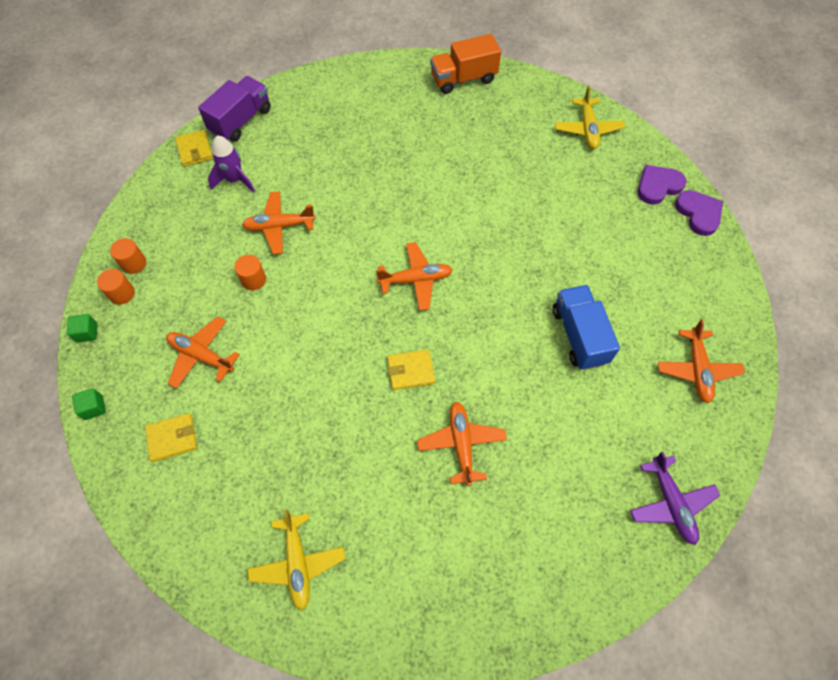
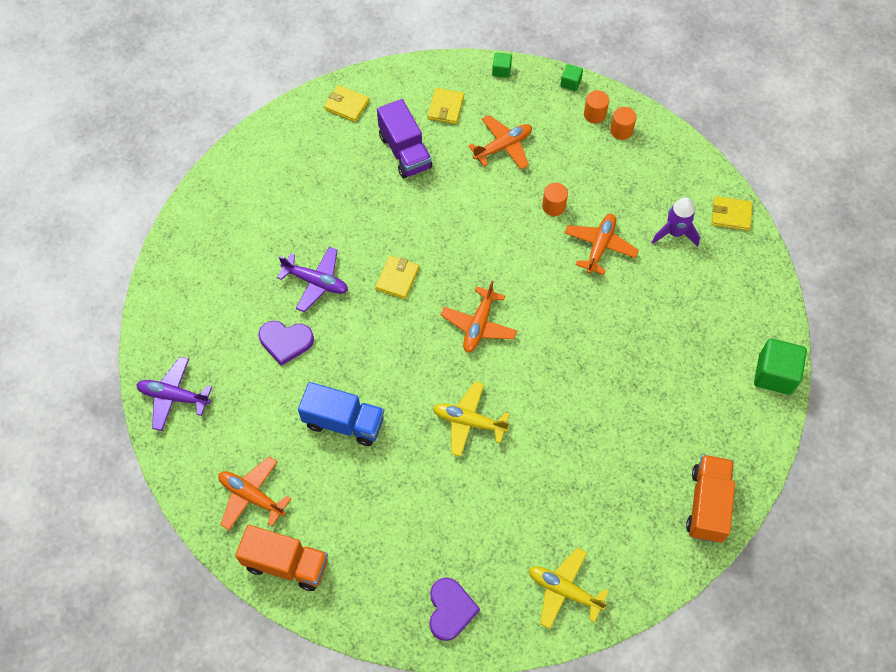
camera: 120 degrees right, 0 degrees up
(216, 553) = (347, 105): none -> yellow wallet
(241, 120) = (751, 266): purple truck -> purple truck (405, 151)
(298, 563) = (307, 146): yellow plane -> yellow plane (469, 422)
(333, 77) = (774, 374): none -> green cube
(461, 444) = (316, 282): orange plane -> purple plane
(698, 213) = (394, 625): purple heart -> purple heart (285, 342)
(723, 309) = (286, 563): none -> orange truck

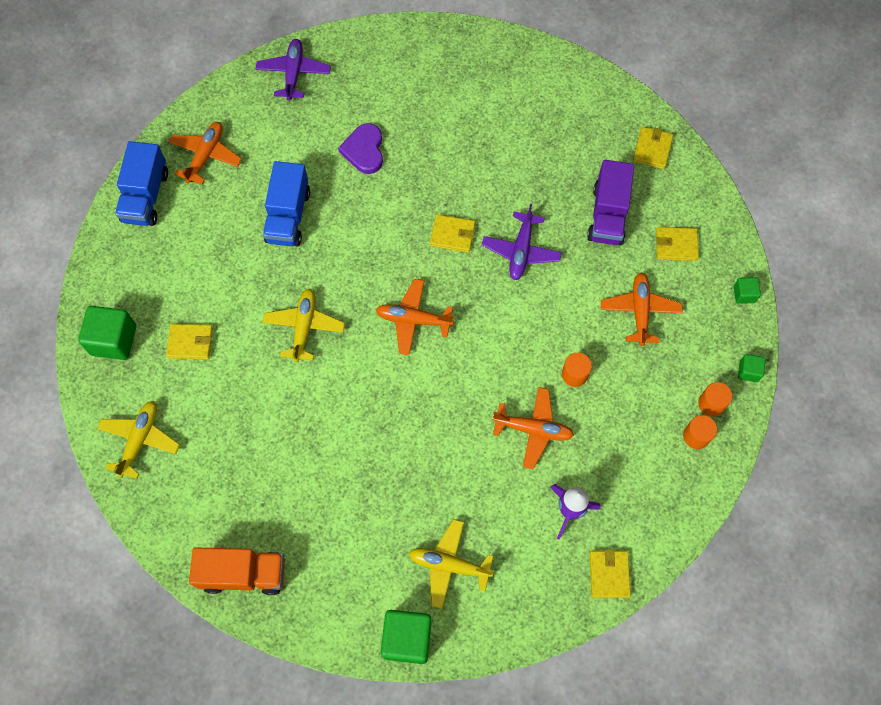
camera: 80 degrees right, 5 degrees up
(286, 563) = (146, 196): orange truck -> blue truck
(316, 282) = (434, 163): purple plane -> purple plane (521, 251)
(405, 151) = (608, 215): purple truck -> purple truck turned 45 degrees counterclockwise
(450, 610) = (114, 340): purple heart -> green cube
(466, 531) = (190, 342): none -> yellow wallet
(503, 147) = (640, 311): orange plane -> orange plane turned 135 degrees counterclockwise
(713, 331) = (449, 565): none -> yellow plane

